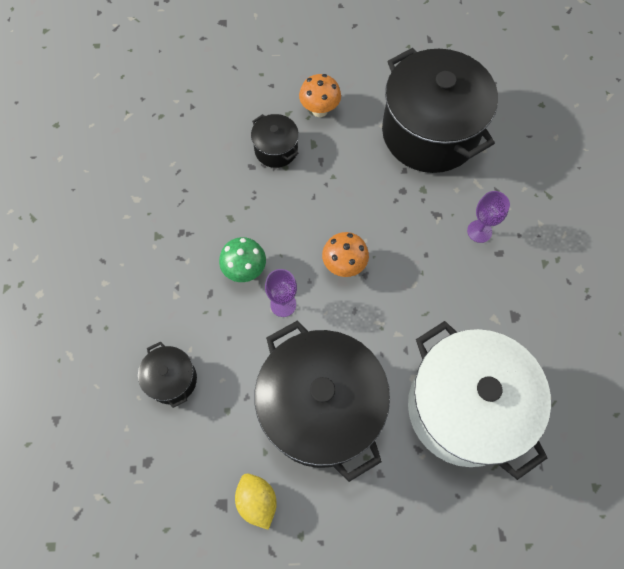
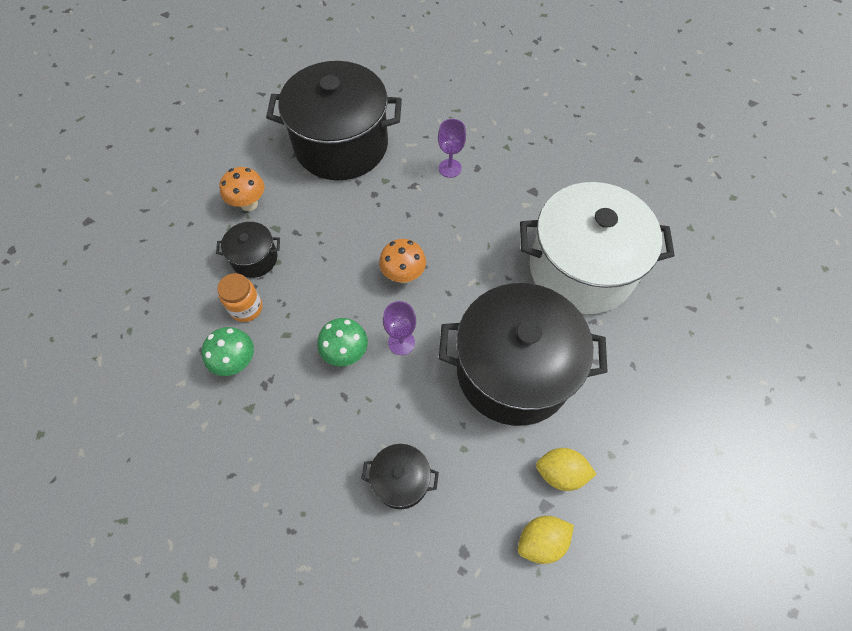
camera: 55 degrees left, 5 degrees down
(185, 201) = (236, 362): none -> green mushroom
(192, 518) = (541, 541): none -> yellow lemon
(231, 175) = (246, 308): none -> orange jar

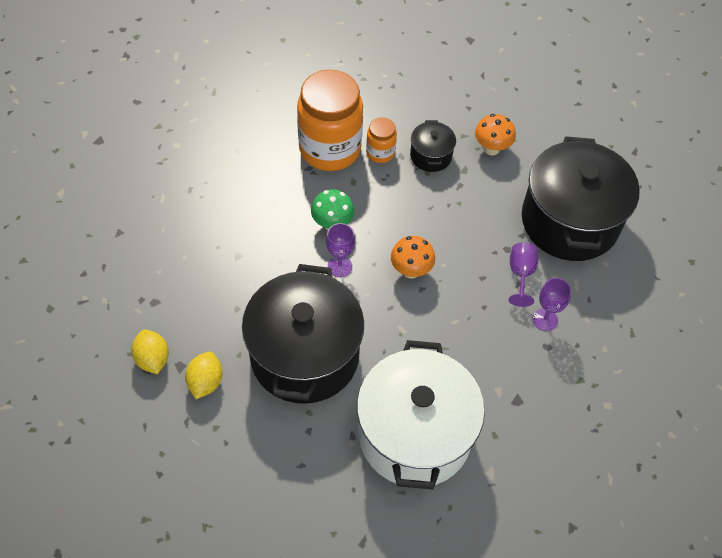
camera: 90 degrees right, 5 degrees down
(236, 362) = (330, 149): green mushroom -> orange jar
(401, 480) = (217, 261): black pot -> none
(402, 184) = (521, 274): none -> purple goblet

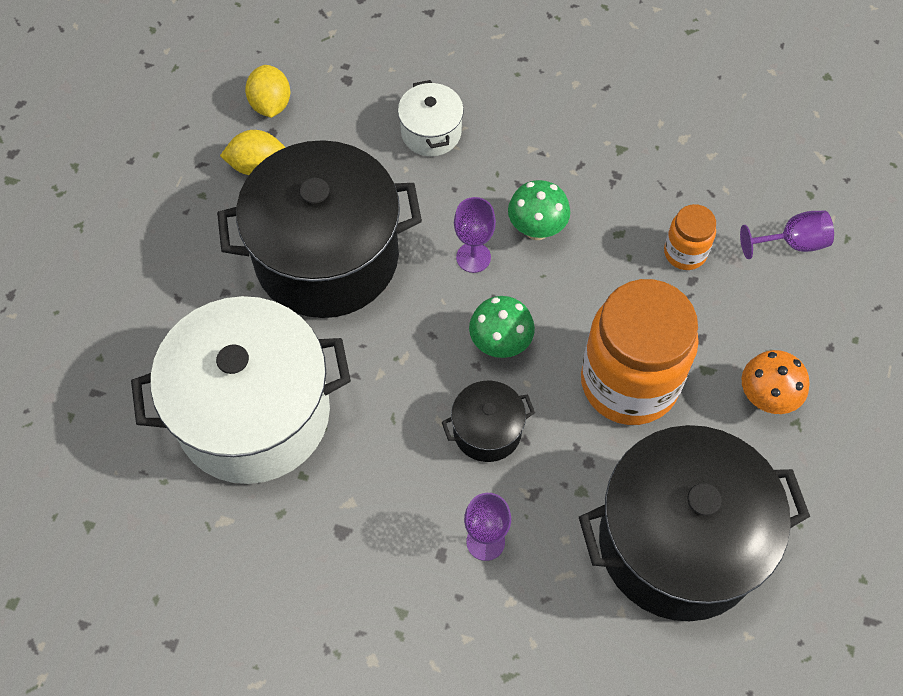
camera: 75 degrees right, 5 degrees up
(152, 359) = (270, 104): yellow lemon -> yellow lemon turned 60 degrees counterclockwise
(227, 262) = (431, 132): none -> white pot
(330, 149) = (661, 190): orange jar -> orange jar (629, 382)
(411, 271) = (500, 344): orange mushroom -> green mushroom
(431, 156) = (711, 319): black pot -> black pot (487, 431)
(521, 274) = (551, 491): purple goblet -> purple goblet (792, 243)

